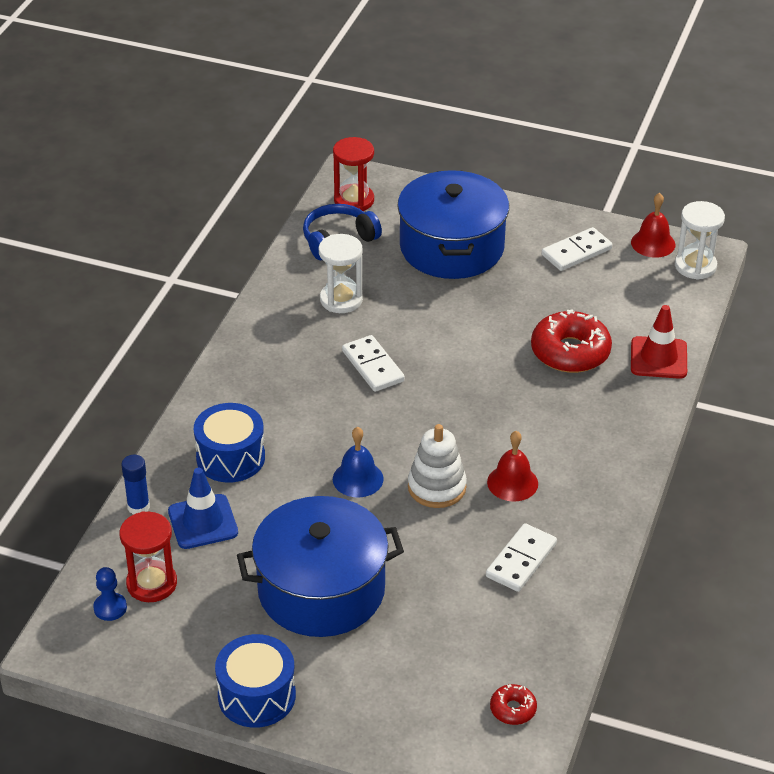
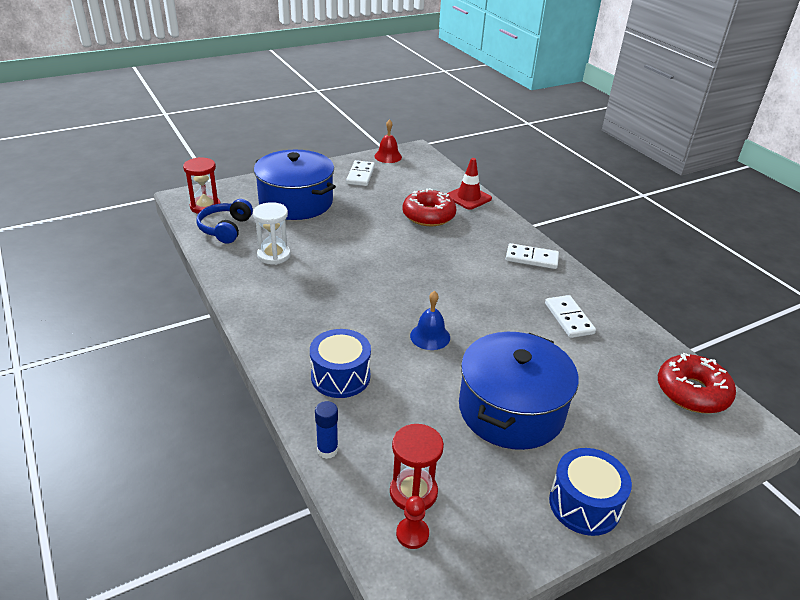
camera: 50 degrees left, 5 degrees down
(110, 608) = (412, 534): blue pawn -> red pawn
(203, 522) = (383, 426): blue traffic cone -> none
(372, 366) = (344, 276): white domino -> white domino (531, 258)
(437, 487) = (474, 312): white stacking toy -> none
(512, 483) = (503, 286): red bell -> none
(513, 709) = (692, 392): red donut -> red donut, size x2.07
(695, 266) = (420, 156): white hourglass -> none

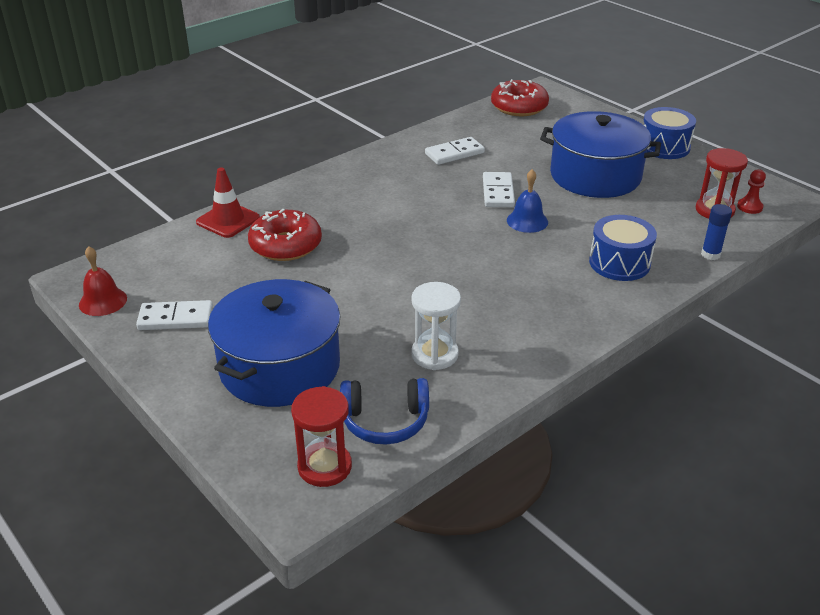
camera: 100 degrees left, 0 degrees up
(531, 258) = (358, 174): white domino -> white domino (498, 192)

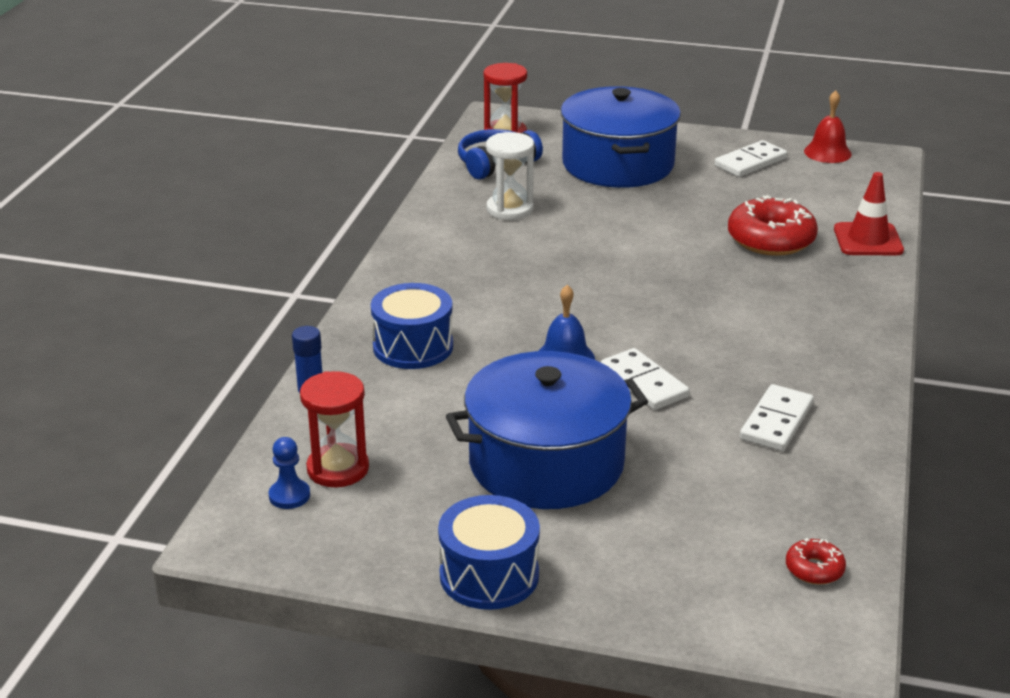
camera: 145 degrees right, 5 degrees down
(519, 107) = (814, 569): red donut -> red donut, size x0.48
(749, 207) = (289, 496): red pawn -> blue pawn

